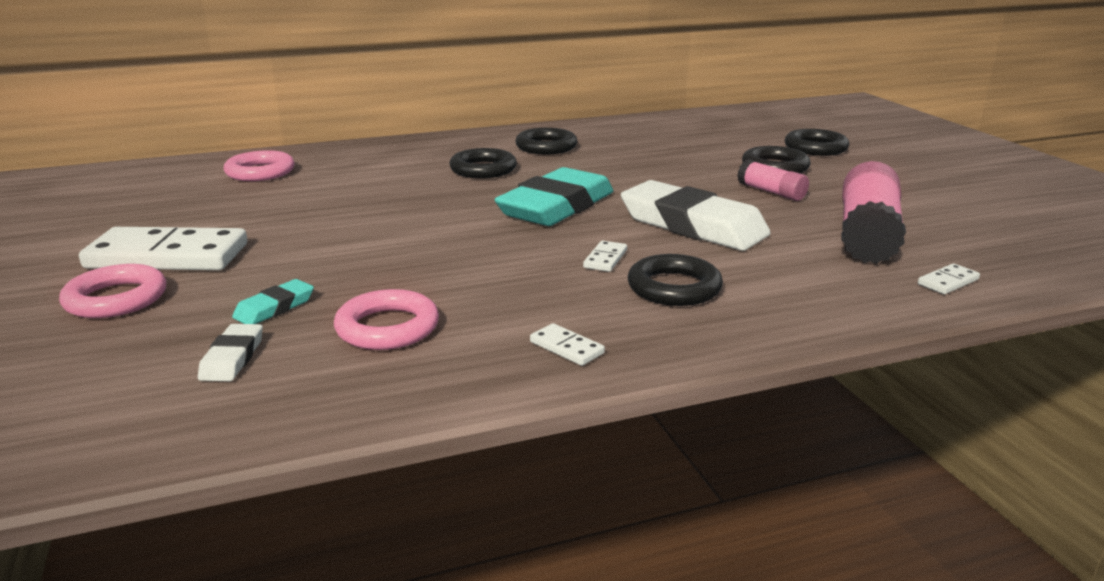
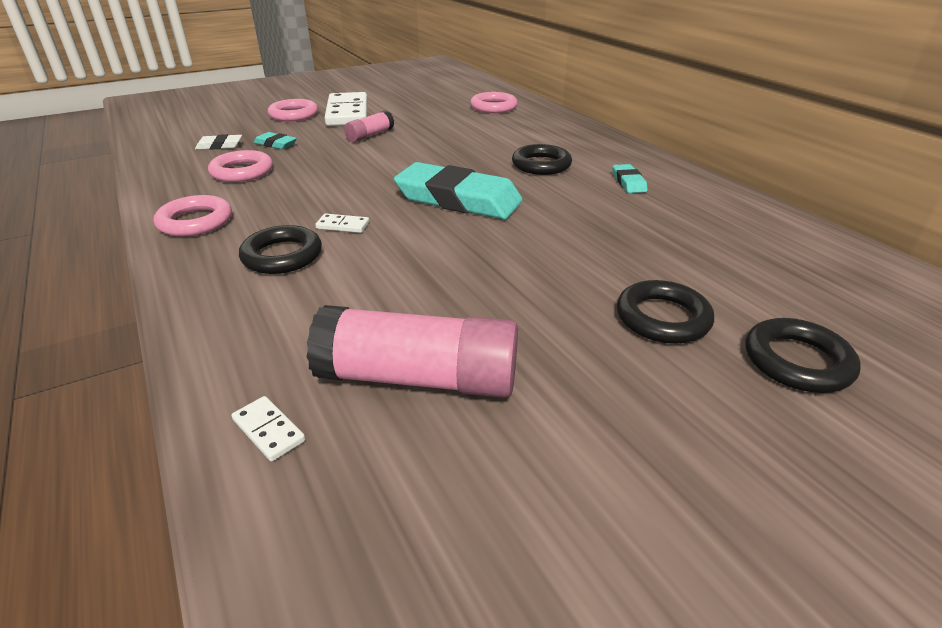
camera: 80 degrees right, 10 degrees up
(546, 147) = (628, 182): black ring -> turquoise eraser
(566, 347) = (195, 221): white domino -> pink ring
(693, 225) = (427, 262): white eraser -> none
(771, 192) = (553, 311): pink glue stick -> pink glue stick (370, 135)

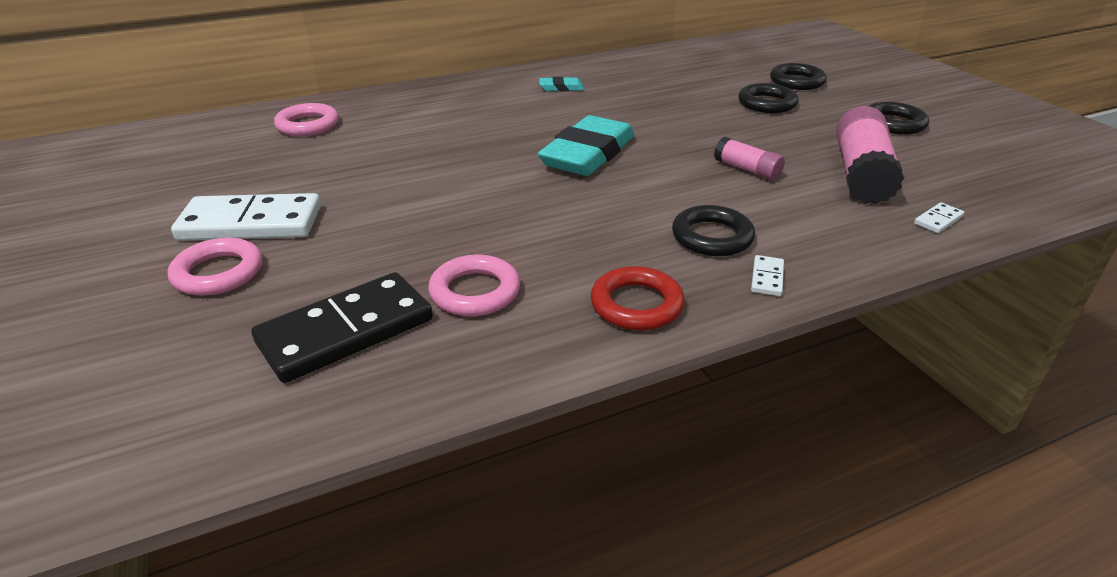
camera: 85 degrees left, 0 degrees up
(195, 221) = (636, 305): pink ring -> red ring
(219, 146) = (346, 331): white eraser -> black domino
(275, 144) = (367, 275): turquoise eraser -> none
(343, 225) = (645, 209): white domino -> white domino (767, 278)
(370, 135) = (370, 202): pink glue stick -> pink glue stick (747, 169)
(541, 165) = (511, 115): black ring -> black ring (893, 123)

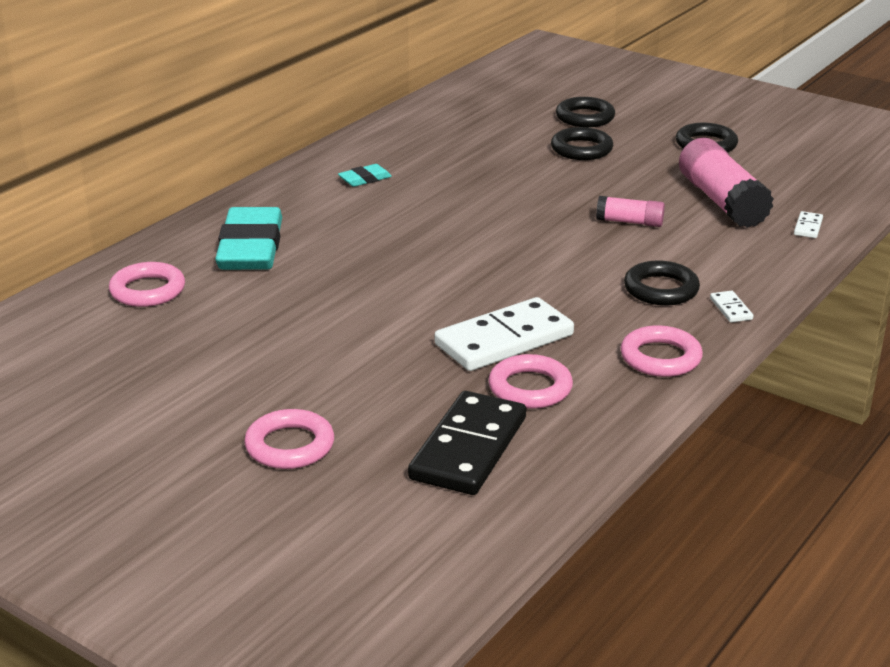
camera: 30 degrees left, 5 degrees down
(251, 223) = (250, 399): white domino -> white domino (504, 340)
(588, 154) = (477, 244): turquoise eraser -> turquoise eraser (250, 248)
(636, 305) = (660, 358): red ring -> pink ring

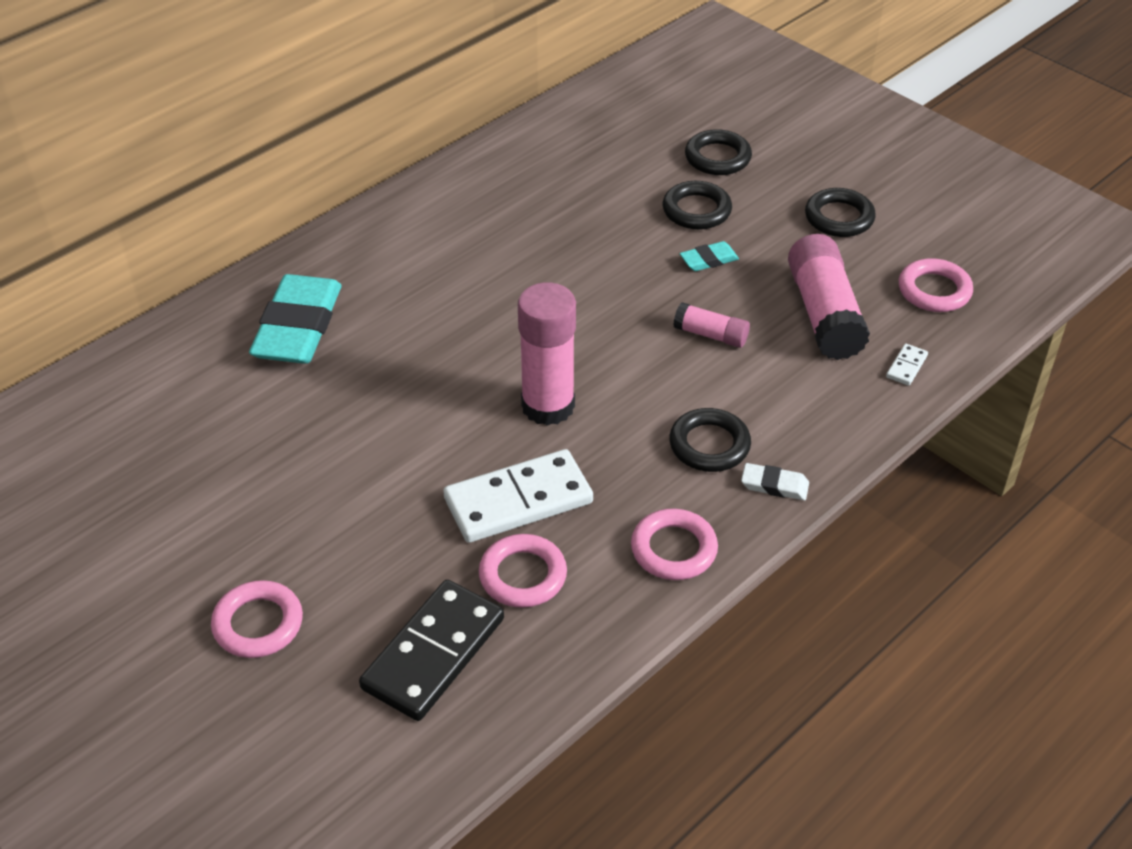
camera: 10 degrees right, 15 degrees up
(147, 290) = (177, 379): pink ring -> pink ring (934, 290)
(365, 179) = (446, 233): turquoise eraser -> turquoise eraser (709, 260)
(504, 278) = (548, 406): none -> pink glue stick
(730, 309) = (774, 485): white domino -> white eraser

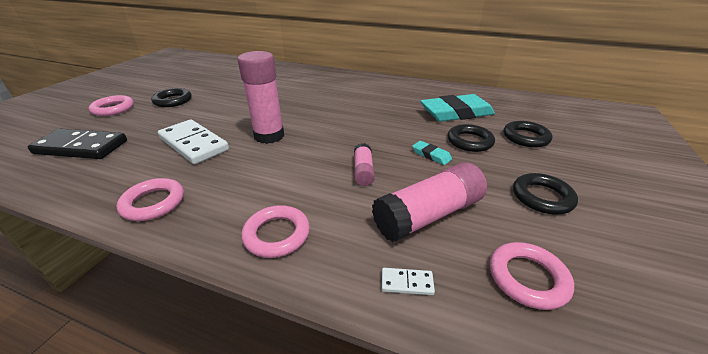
camera: 65 degrees right, 10 degrees down
(298, 327) = (291, 79): turquoise eraser -> turquoise eraser (456, 113)
(523, 575) = (135, 157): pink ring -> pink ring (277, 234)
(709, 445) = (257, 194): black ring -> black ring (173, 101)
(774, 485) = (224, 234): white eraser -> none

